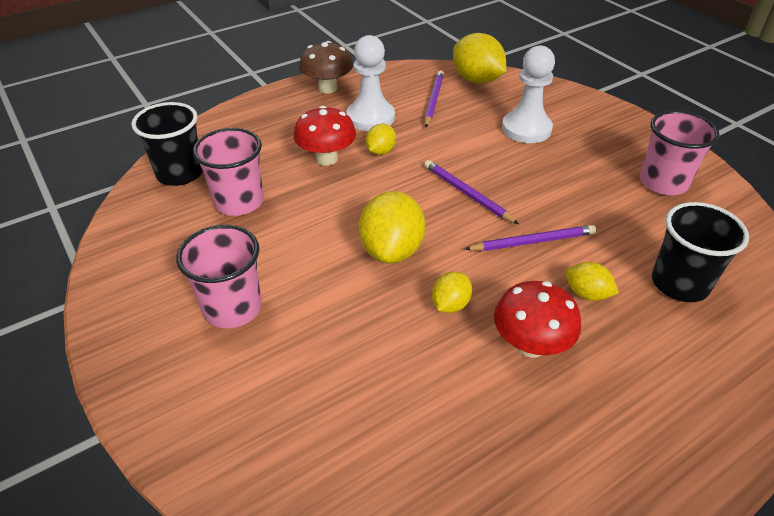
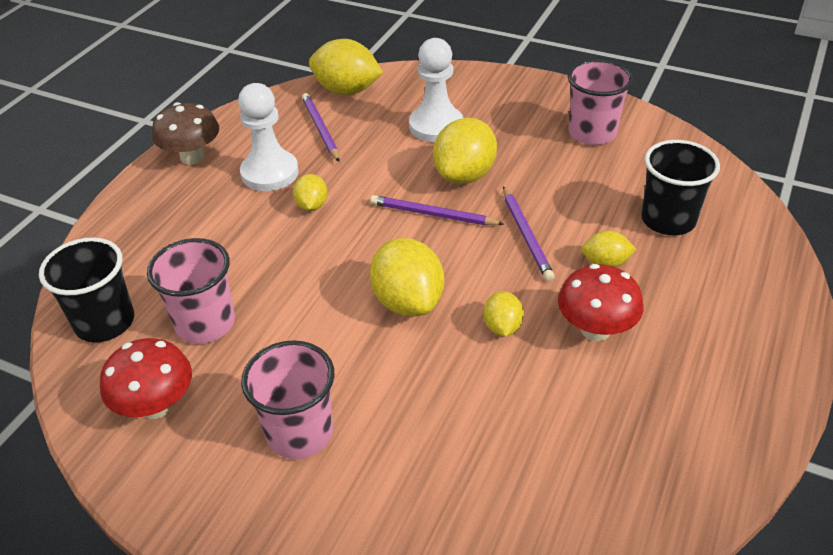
camera: 30 degrees left, 0 degrees up
(326, 158) = (261, 236): red mushroom -> red mushroom (156, 406)
(519, 174) = (464, 175): none -> yellow lemon
(532, 241) = (526, 235): purple pencil -> purple pencil turned 120 degrees clockwise

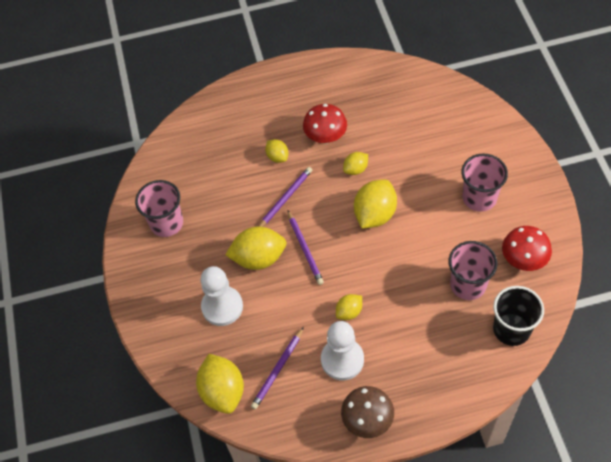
camera: 125 degrees left, 15 degrees up
(668, 220) = (222, 150): black cup -> none

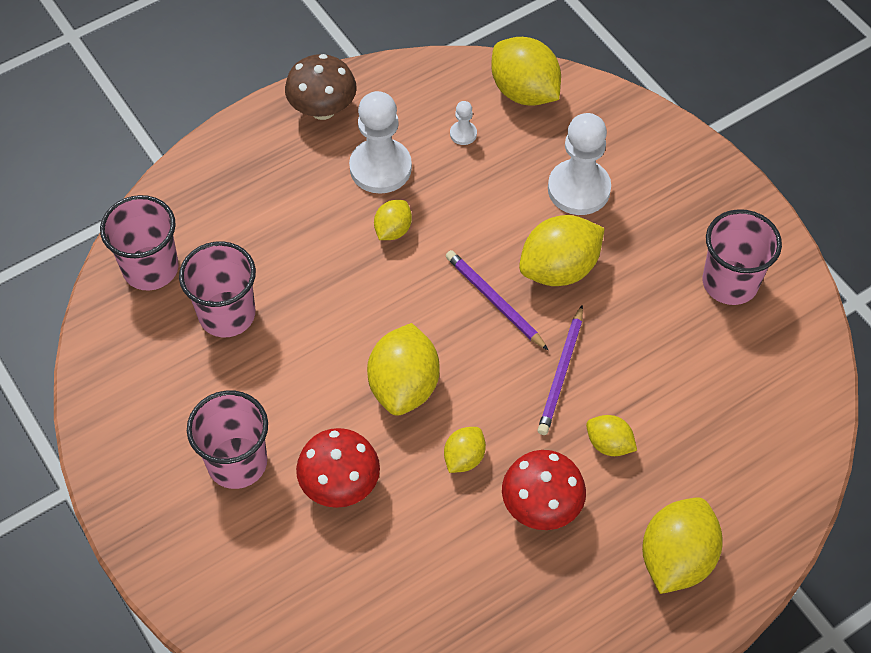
camera: 155 degrees right, 0 degrees up
(271, 99) = (676, 558): none -> yellow lemon
(278, 370) = (463, 134): purple pencil -> white pawn
(511, 329) = (150, 268): black cup -> pink cup
(523, 260) = (147, 375): red mushroom -> red mushroom (340, 485)

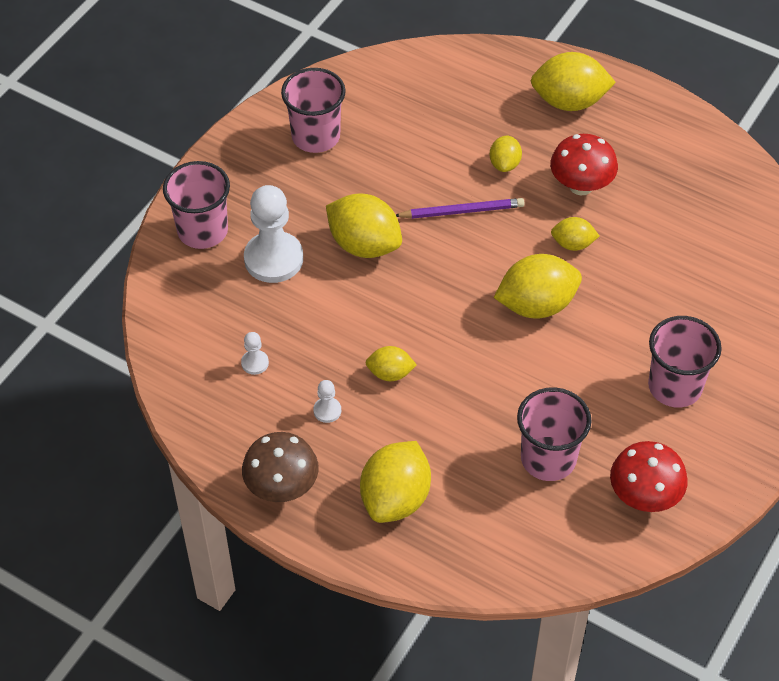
camera: 115 degrees left, 5 degrees down
(150, 268) = (539, 543): pink cup -> pink cup (202, 231)
(340, 485) = (647, 311): red mushroom -> red mushroom (644, 496)
(380, 168) = (327, 411): white pawn -> white pawn, size x0.44
(494, 301) = (421, 276): purple pencil -> none
(524, 92) = (181, 335): yellow lemon -> yellow lemon (395, 498)

